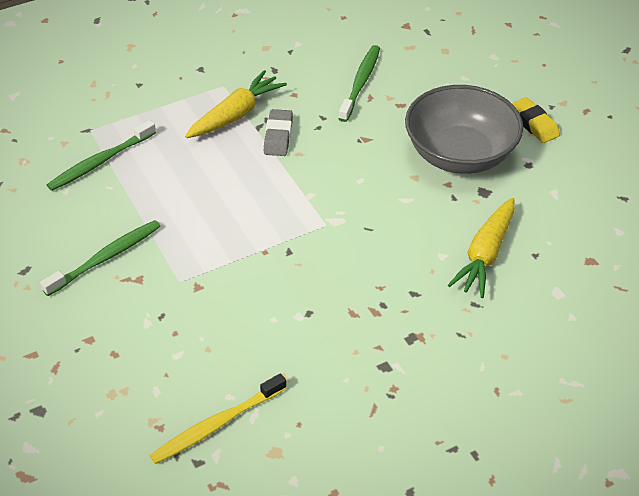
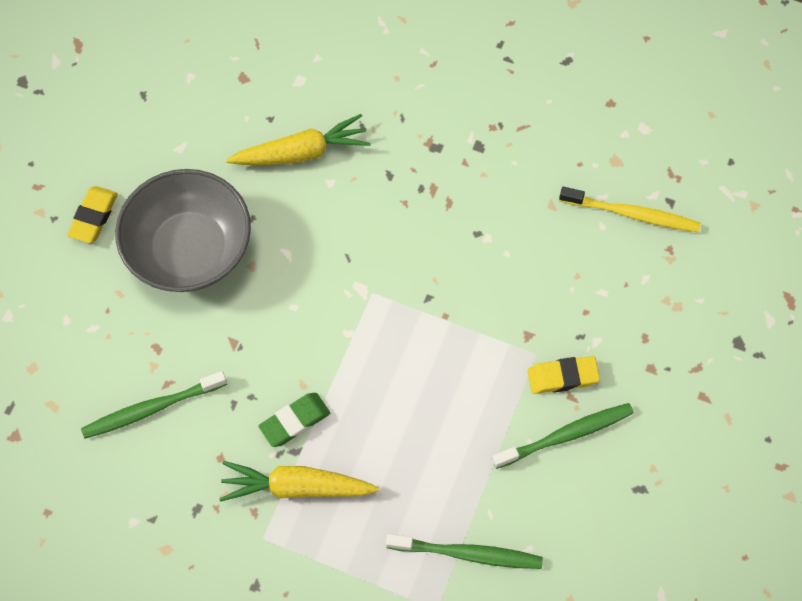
camera: 130 degrees left, 20 degrees up
(106, 257) = (566, 435): green toothbrush -> green toothbrush turned 150 degrees clockwise
(146, 284) = (562, 377): none -> yellow eraser
(278, 136) = (295, 421): grey eraser -> green eraser

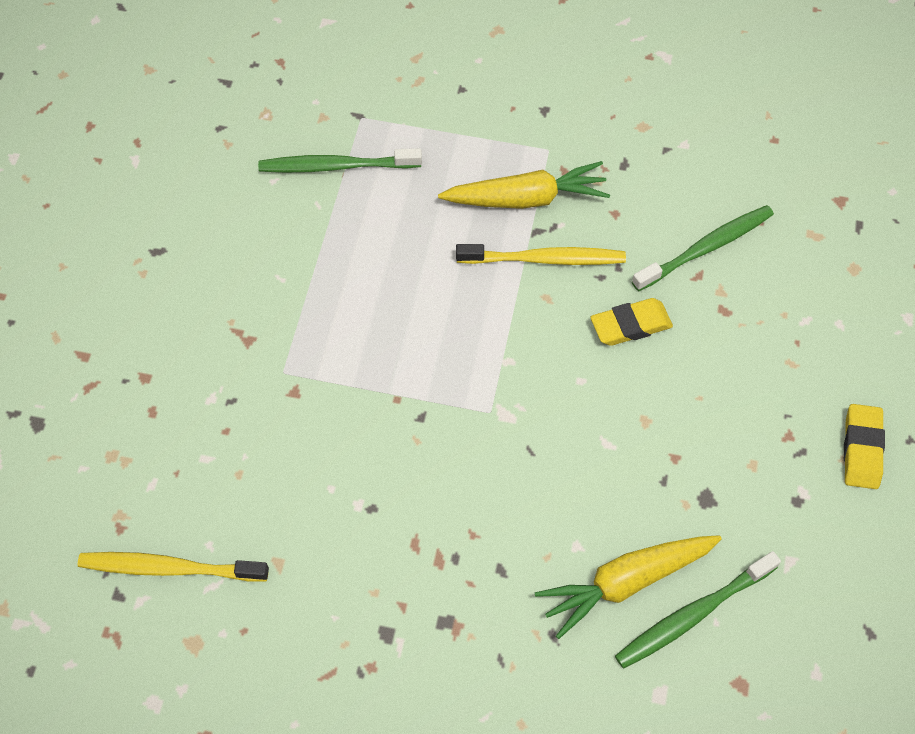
camera: 170 degrees right, 5 degrees down
(190, 249) = (727, 428): grey bowl -> none
(295, 421) = (545, 259): green eraser -> yellow toothbrush
(562, 377) = (249, 351): yellow eraser -> yellow eraser (630, 325)
(566, 435) = (241, 291): green toothbrush -> green toothbrush (692, 615)

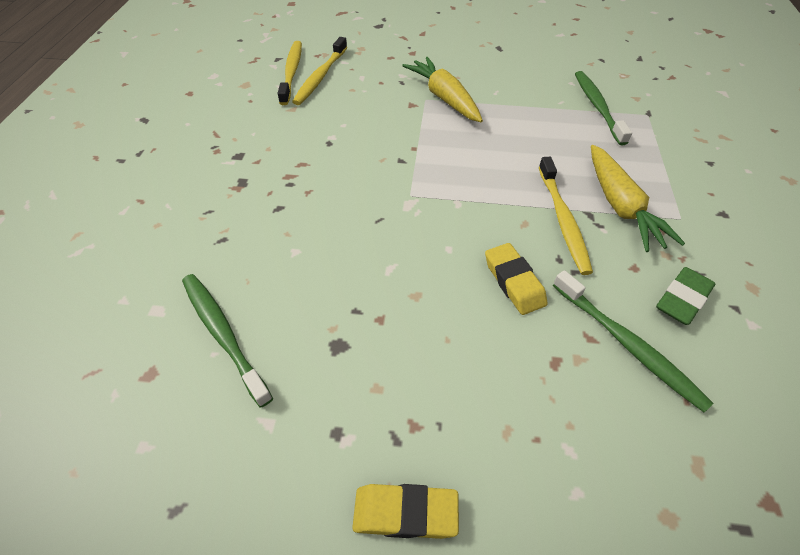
camera: 85 degrees right, 10 degrees down
(194, 521) = (320, 77): none -> yellow toothbrush
(626, 582) = (260, 284): yellow carrot -> yellow carrot (444, 98)
(656, 188) = (682, 299): none -> green eraser

